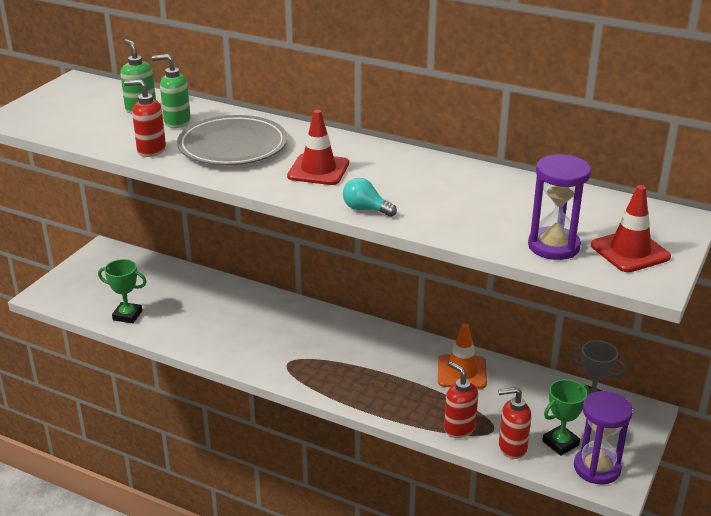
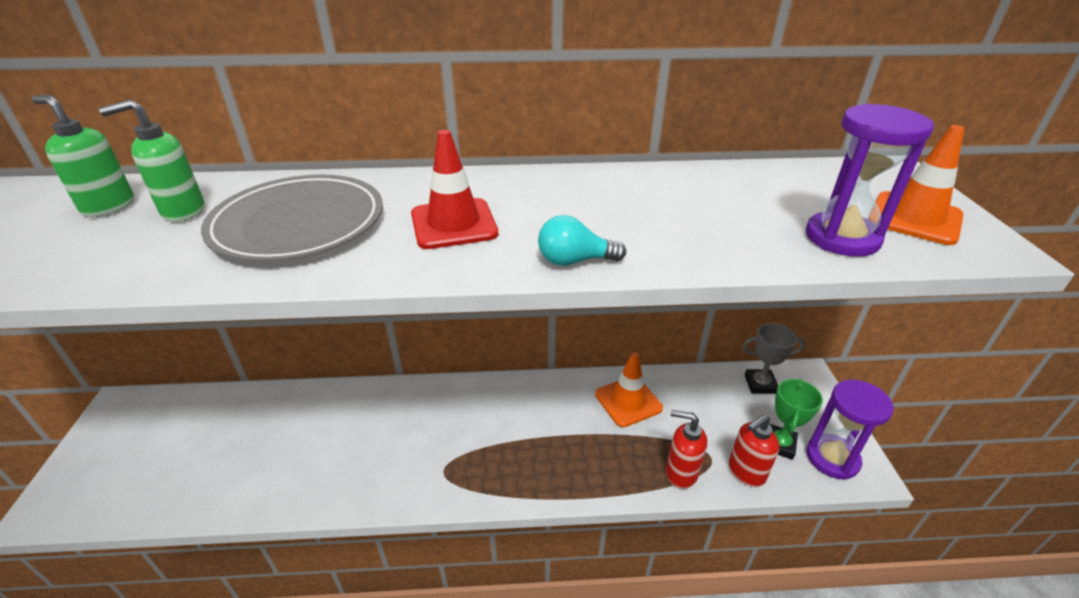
camera: 30 degrees left, 5 degrees up
(127, 315) = (194, 491): green trophy -> none
(151, 150) = (159, 266): red soap dispenser -> none
(630, 251) = (914, 218): red traffic cone -> orange traffic cone

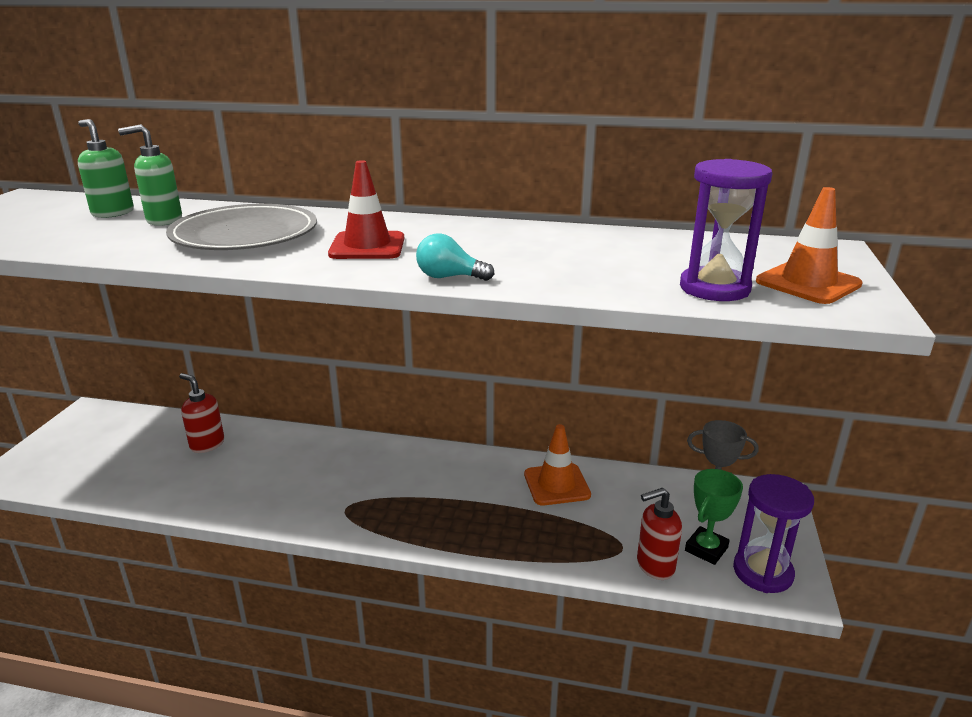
camera: 15 degrees right, 10 degrees down
(680, 473) = (582, 553): red soap dispenser -> red soap dispenser (207, 444)

